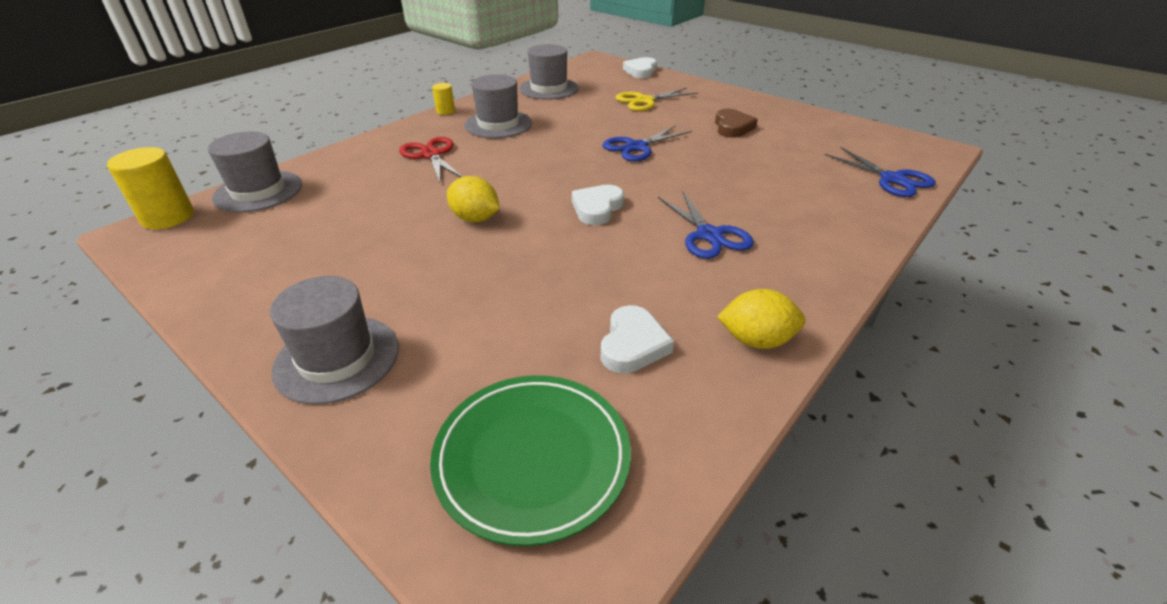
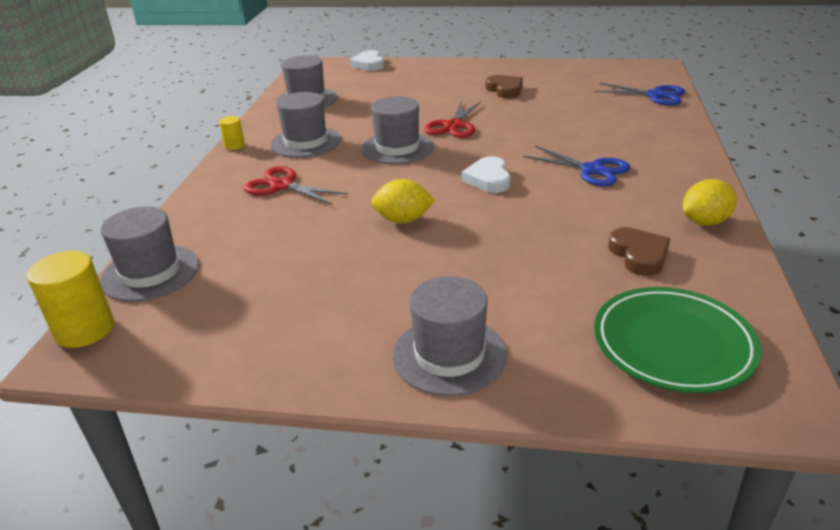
camera: 30 degrees left, 5 degrees down
(561, 152) = (397, 148): none -> grey hat
(633, 344) = (639, 255): white heart -> brown heart
(637, 147) = (453, 125): blue scissors -> red scissors
(644, 101) = (408, 88): yellow scissors -> none

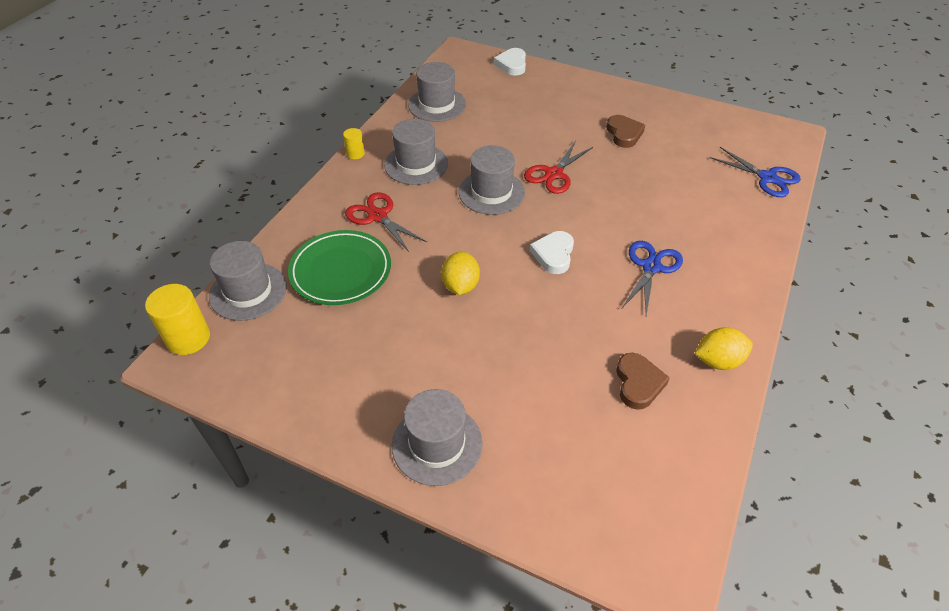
camera: 15 degrees right, 15 degrees up
(403, 220) = (460, 286): yellow lemon -> yellow lemon turned 75 degrees clockwise
(591, 170) = (651, 267): blue scissors -> blue scissors turned 120 degrees counterclockwise
(673, 344) = (614, 487): green plate -> green plate (341, 271)

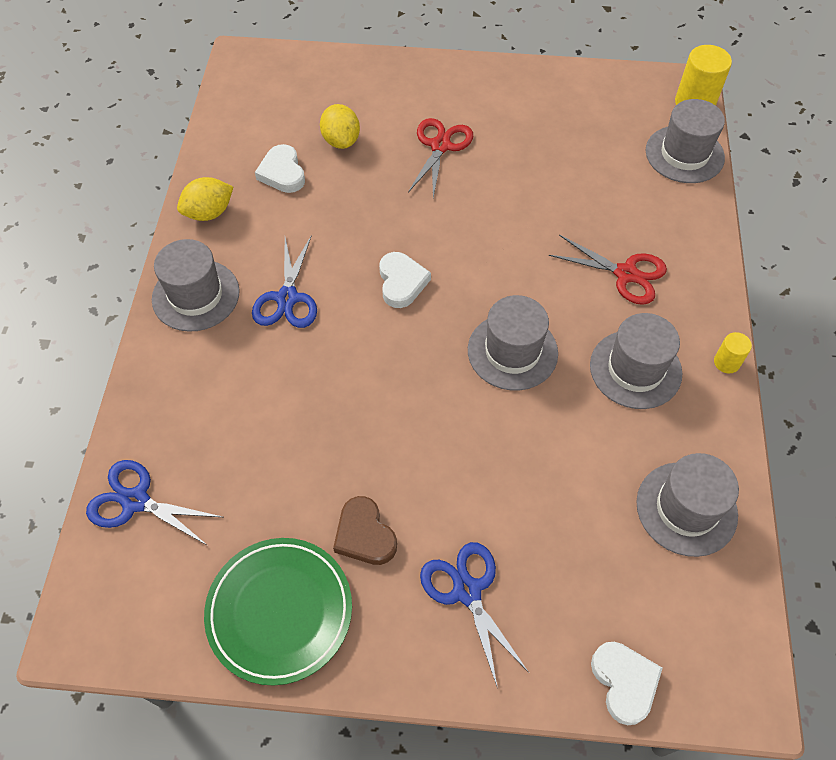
camera: 160 degrees right, 10 degrees up
(341, 271) = (614, 198): green plate -> green plate (279, 611)
(437, 444) = (434, 87): grey hat -> grey hat (196, 295)
(460, 286) = (484, 217): yellow lemon -> yellow lemon (341, 141)
(554, 174) = (444, 410): red scissors -> red scissors (440, 146)
(574, 104) = (467, 591): none -> blue scissors
(638, 383) = (282, 173): brown heart -> white heart

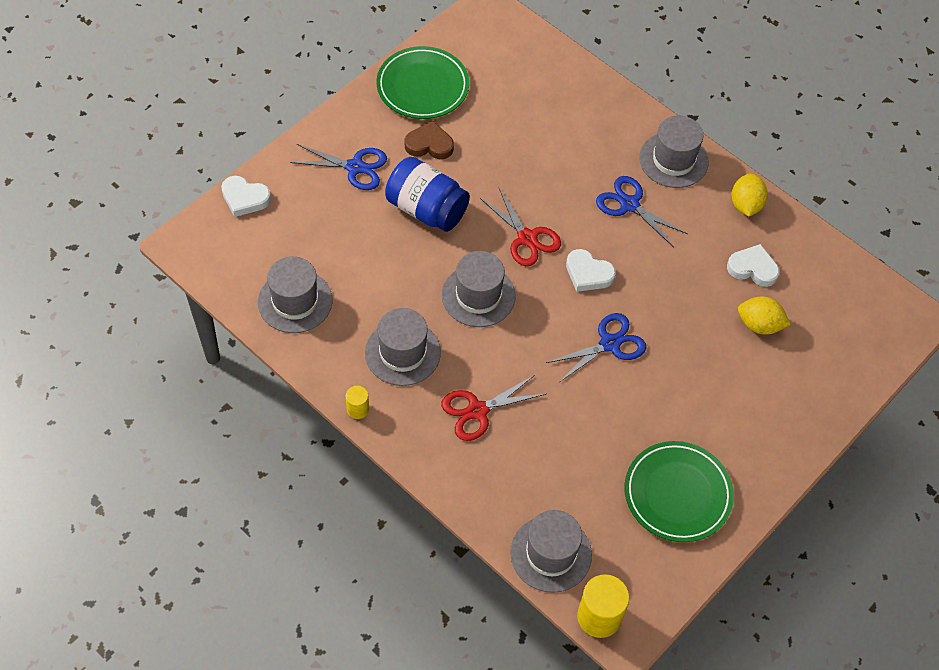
camera: 125 degrees right, 0 degrees up
(136, 501) = (544, 62): blue scissors -> blue scissors (610, 344)
(440, 146) = (701, 386): red scissors -> red scissors (527, 238)
(455, 471) = (426, 209): none -> blue jar
(551, 112) = (677, 494): none -> green plate

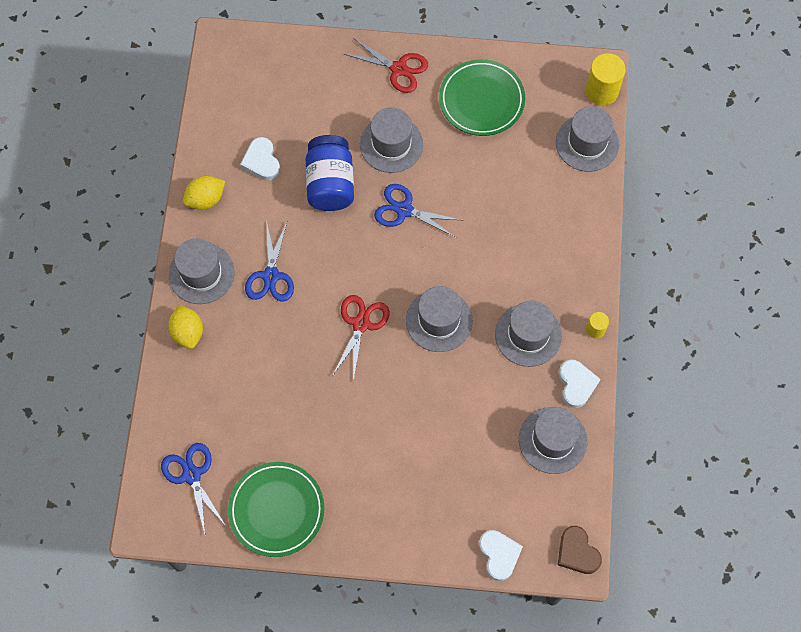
camera: 125 degrees left, 10 degrees up
(355, 167) = (400, 497): blue scissors -> blue scissors (191, 475)
(426, 209) = (394, 413): blue jar -> blue jar (330, 184)
(429, 144) = (332, 458): brown heart -> brown heart (577, 552)
(477, 410) = (528, 255): red scissors -> red scissors (398, 69)
(588, 273) = (357, 262): white heart -> white heart (576, 384)
(689, 381) = (391, 144): none -> grey hat
(759, 325) = (308, 129): yellow lemon -> yellow lemon (188, 332)

